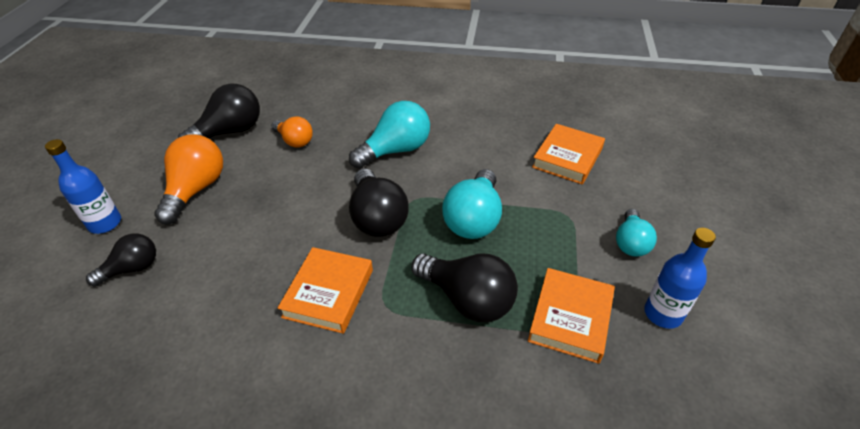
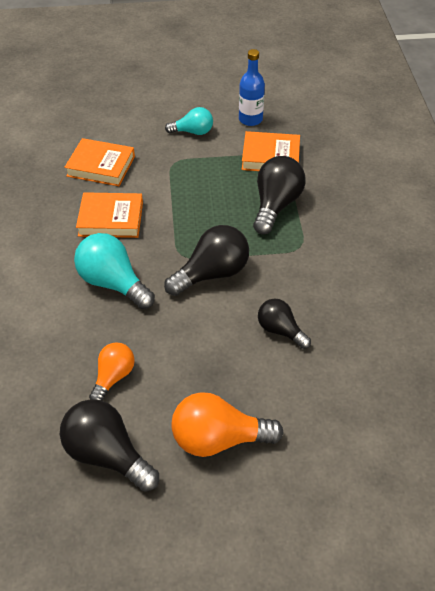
camera: 105 degrees left, 5 degrees up
(105, 223) = (294, 503): blue bottle -> none
(132, 269) = (338, 438): black light bulb -> black light bulb (280, 330)
(329, 293) = (303, 282): orange book -> orange book (111, 219)
(474, 219) = (194, 213): turquoise light bulb -> none

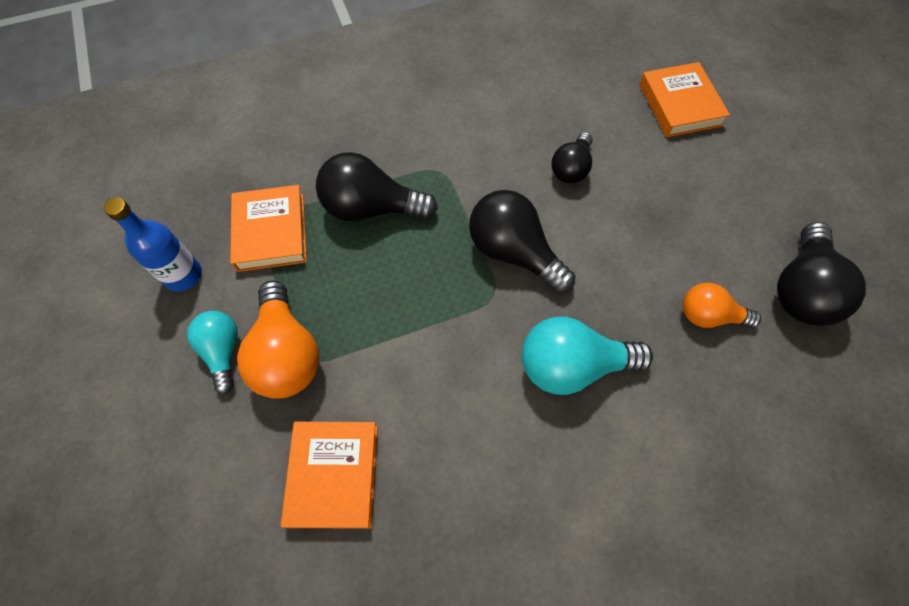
camera: 105 degrees left, 15 degrees up
(111, 219) = (453, 413): orange book -> orange book (679, 105)
(113, 283) = (572, 365): turquoise light bulb -> turquoise light bulb turned 60 degrees clockwise
(218, 439) = (726, 195): orange light bulb -> orange light bulb (286, 354)

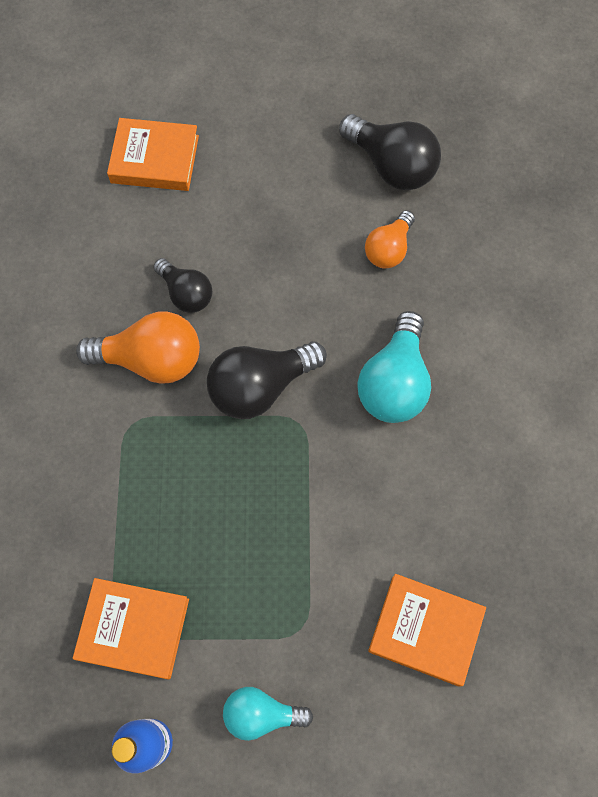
camera: 70 degrees left, 5 degrees up
(286, 354) = (288, 646): orange light bulb -> orange light bulb (151, 360)
(371, 208) = (148, 510): black light bulb -> none

